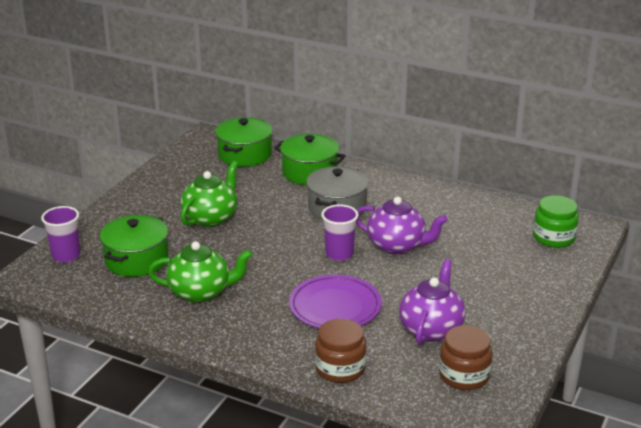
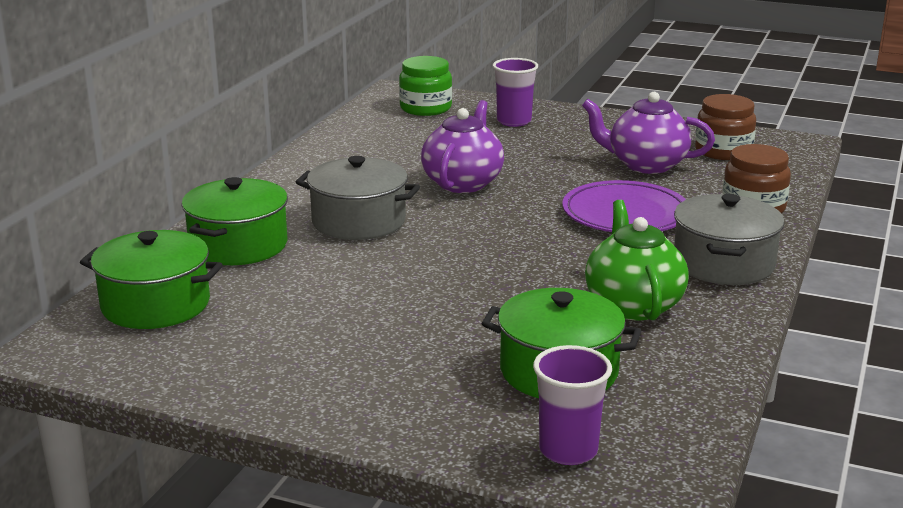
camera: 95 degrees left, 5 degrees down
(211, 218) = (400, 317): green teapot -> none
(247, 336) = (724, 263): none -> grey pot
(339, 254) = (494, 216): purple cup -> purple cup (514, 121)

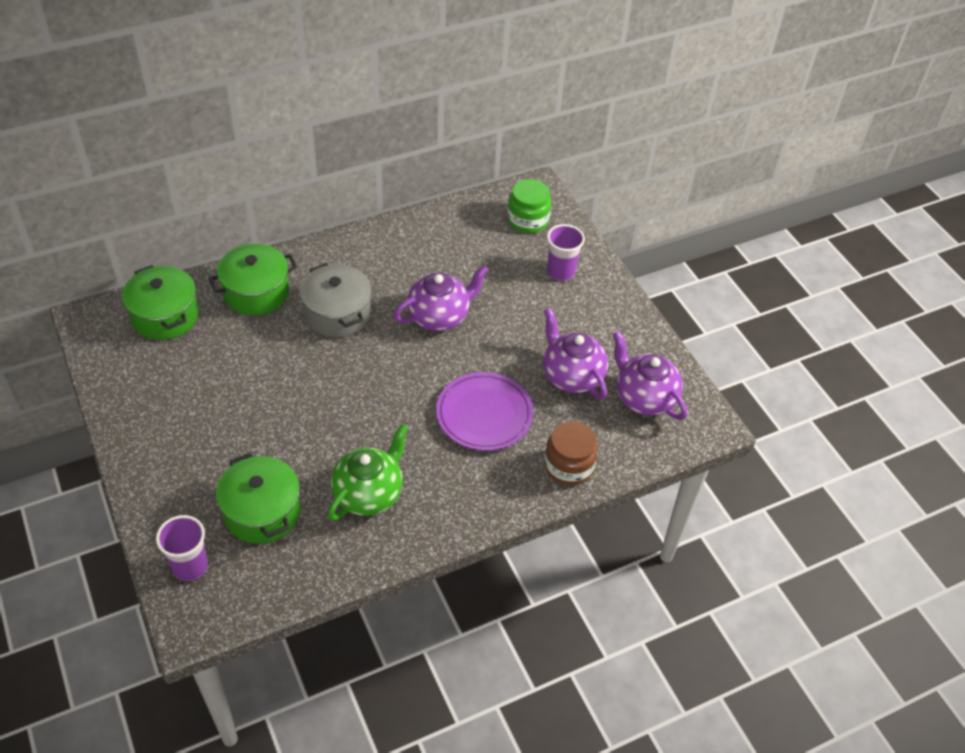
camera: 40 degrees right, 25 degrees up
(723, 151) = (644, 397): brown jar -> purple teapot
(724, 263) = (468, 500): grey pot -> none

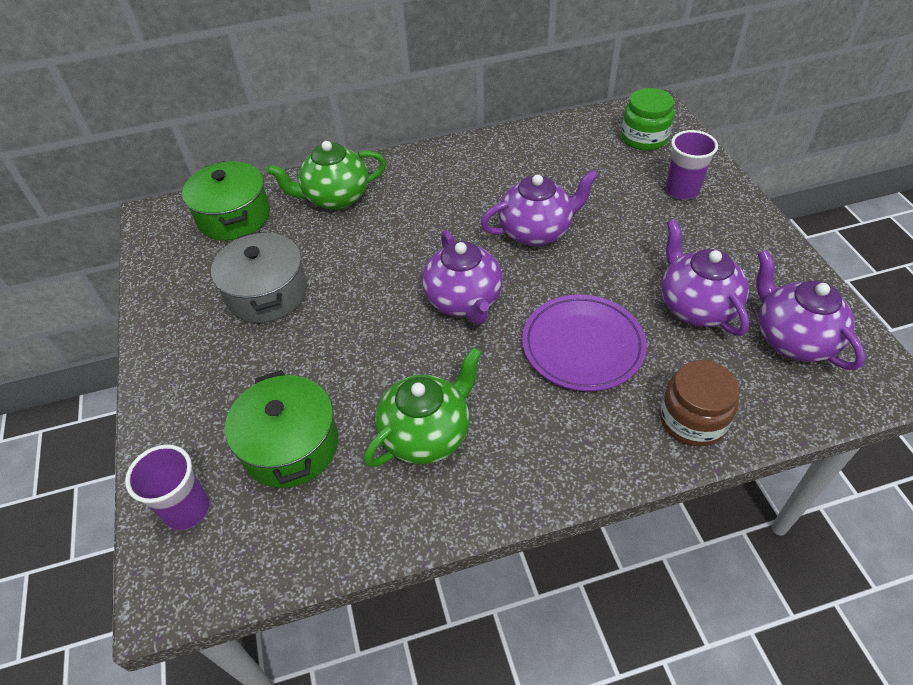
camera: 15 degrees right, 0 degrees up
(256, 292) = (335, 198): green pot -> green teapot
(337, 313) = (420, 223): grey pot -> grey pot (267, 293)
(384, 383) = (464, 301): none -> purple teapot

